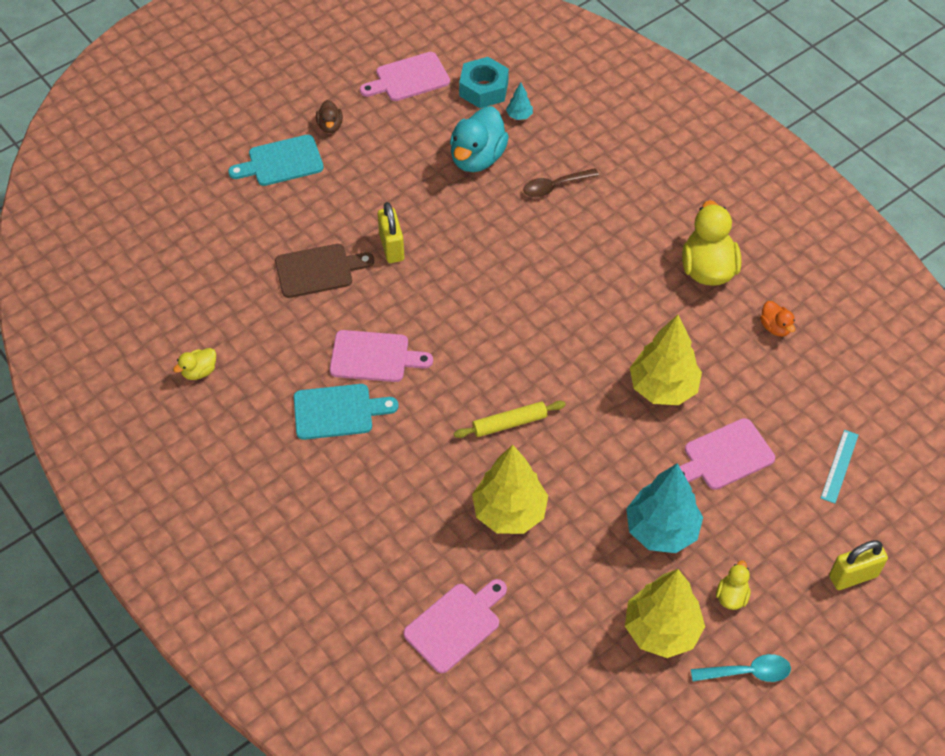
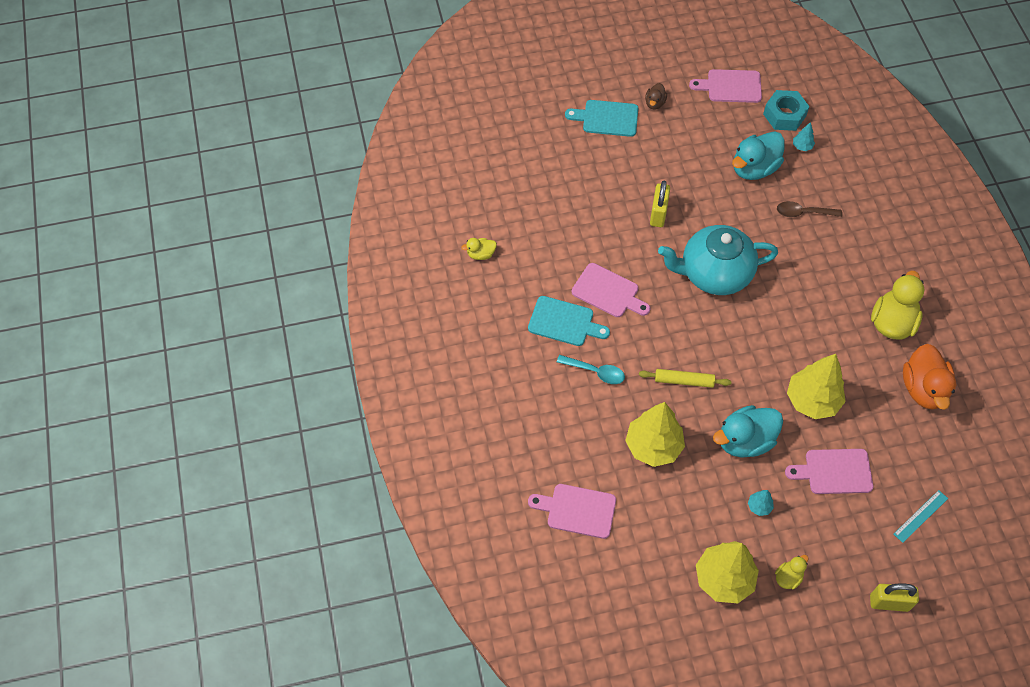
camera: 25 degrees right, 5 degrees up
(318, 270) = (597, 211): brown cutting board -> none
(455, 624) = (577, 510): pink cutting board -> pink cutting board turned 150 degrees counterclockwise
(487, 290) = (714, 274): none -> turquoise teapot
(610, 463) = (744, 441): none -> turquoise duck
(661, 530) = (759, 506): turquoise tree -> turquoise tree, size x0.43
(747, 672) = (772, 637): turquoise spoon -> turquoise spoon (595, 372)
(775, 327) = (923, 389): orange duck -> orange duck, size x2.01

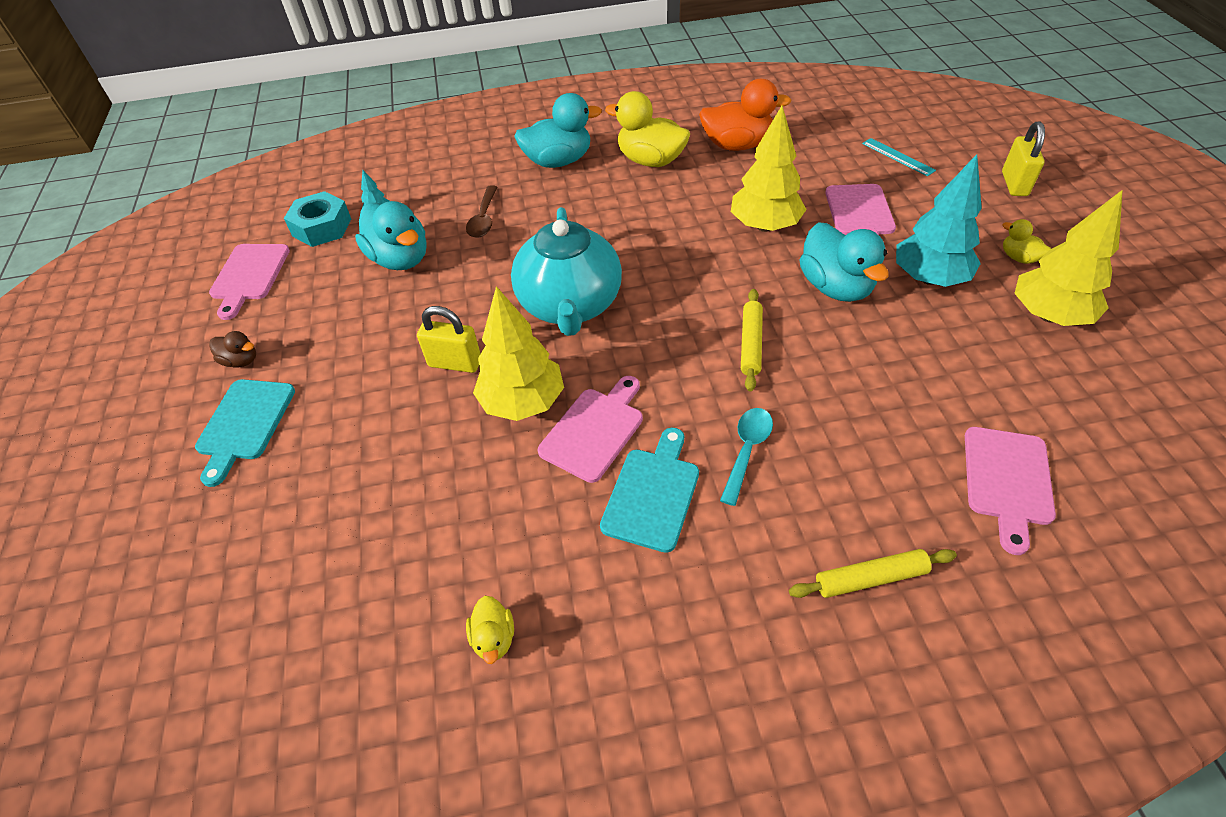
camera: 85 degrees left, 10 degrees down
(513, 424) = (870, 578): none -> yellow rolling pin
(653, 446) = (866, 382): yellow tree -> yellow tree (522, 402)
(759, 506) = (929, 278): turquoise tree -> turquoise tree, size x2.33
(883, 256) = (558, 161): none -> turquoise duck

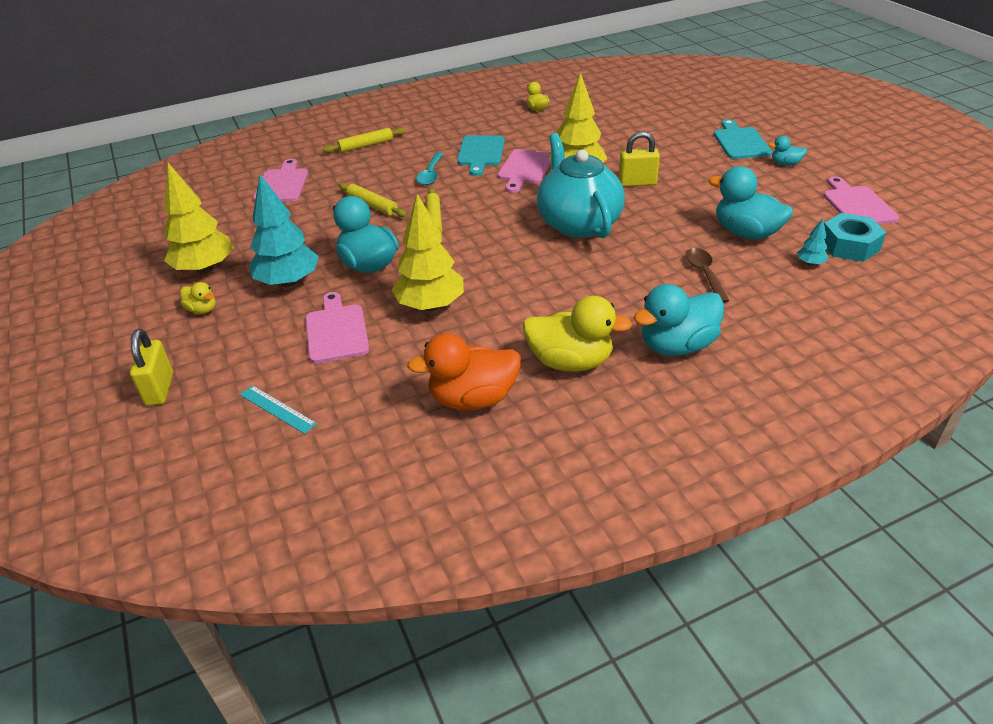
camera: 165 degrees right, 10 degrees down
(241, 361) = (785, 164): brown duck -> turquoise duck
(840, 393) = (372, 205): none -> yellow rolling pin

